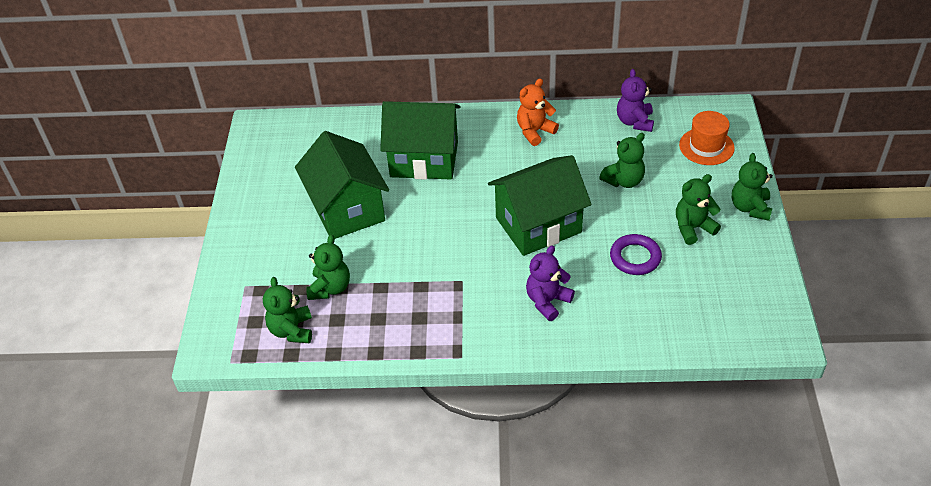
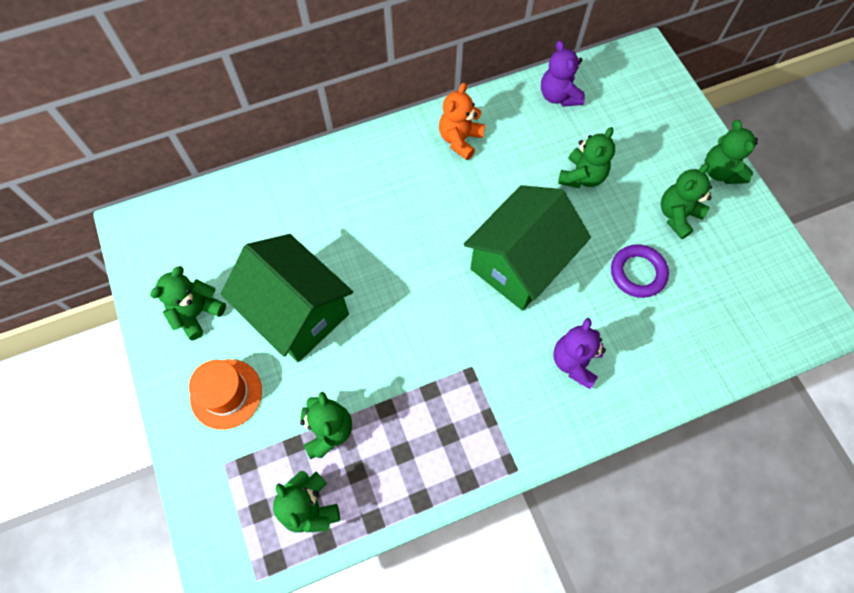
camera: 25 degrees left, 20 degrees up
(274, 189) = (197, 313): none -> green teddy bear
(424, 159) = (354, 214): green house -> none
(706, 146) = (644, 107): orange hat -> orange hat (226, 394)

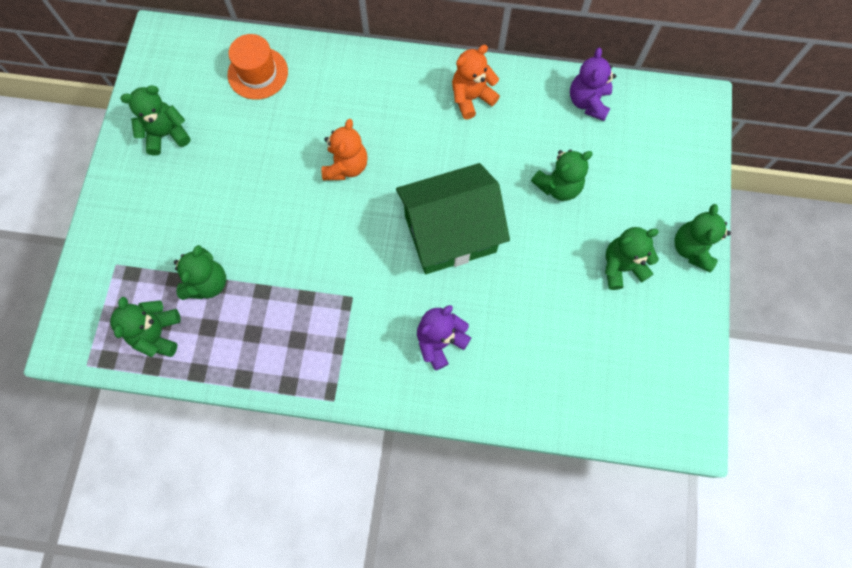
camera: 30 degrees right, 5 degrees up
(226, 394) = (149, 211): orange hat -> orange hat (258, 73)
(297, 313) = (242, 176): green house -> none
(389, 254) = (346, 166): none -> orange teddy bear
(638, 273) = (548, 297): purple ring -> none

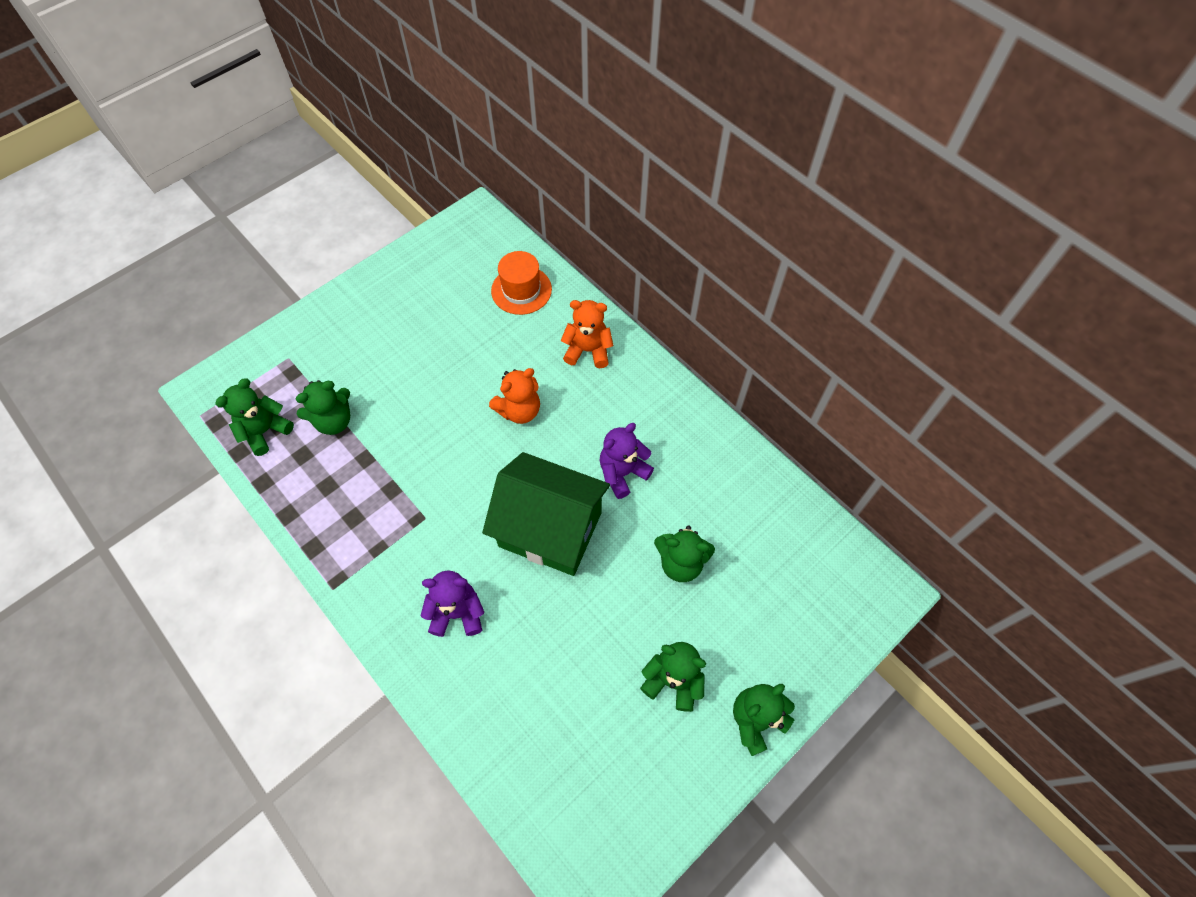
camera: 40 degrees right, 10 degrees down
(166, 134) = (413, 289): green teddy bear -> none
(471, 98) = (674, 430): orange teddy bear -> orange teddy bear (588, 350)
(588, 102) = (777, 510): purple teddy bear -> purple teddy bear (622, 473)

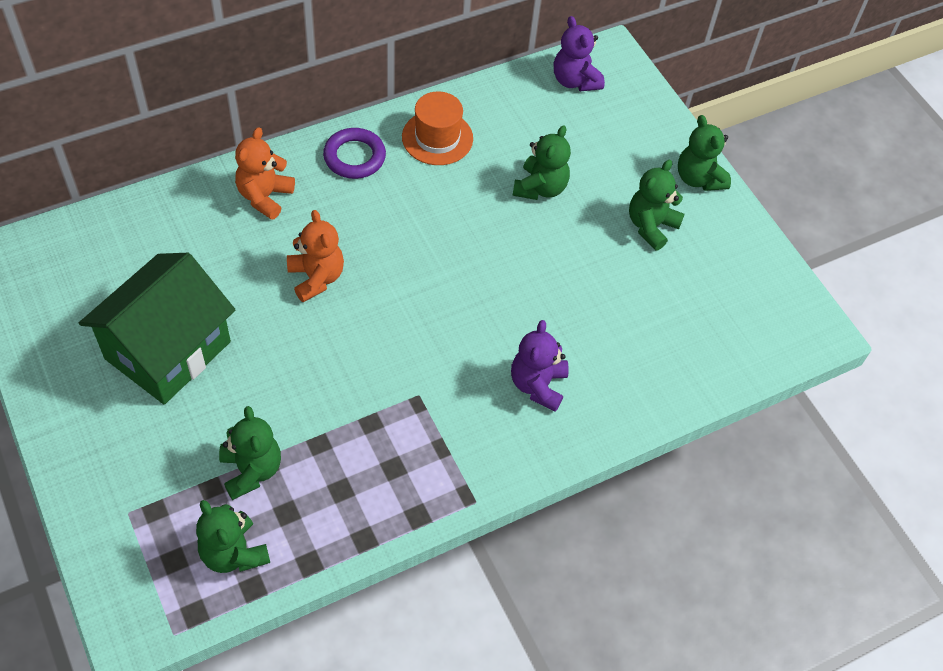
camera: 80 degrees left, 5 degrees down
(521, 290) = (147, 238): orange hat -> orange hat (437, 138)
(550, 529) = (471, 283): green house -> green house (168, 350)
(622, 473) = (428, 206): purple teddy bear -> purple teddy bear (575, 81)
(655, 401) = (354, 157): none -> purple ring

